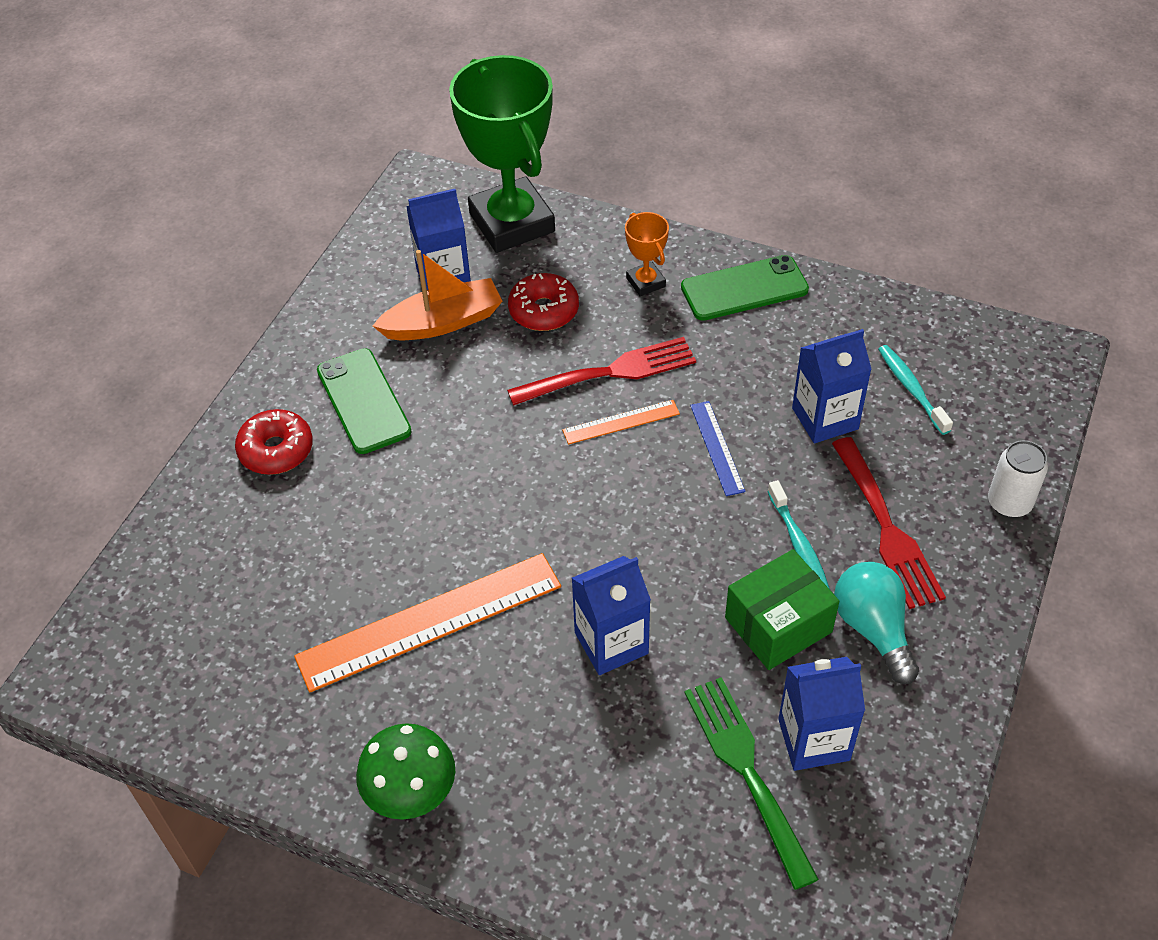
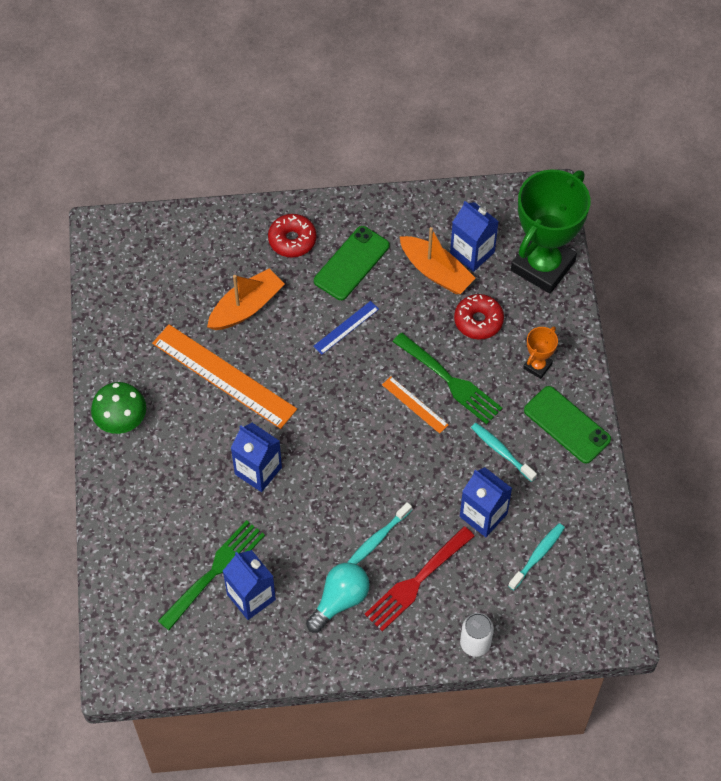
camera: 60 degrees right, 10 degrees up
(339, 547) = (246, 307): none -> orange boat
(610, 373) = (449, 381): red fork -> green fork
(717, 447) = (425, 465): blue ruler -> blue ruler (346, 327)
(743, 364) = (501, 451): none -> turquoise toothbrush
(778, 625) = (316, 550): green box -> none

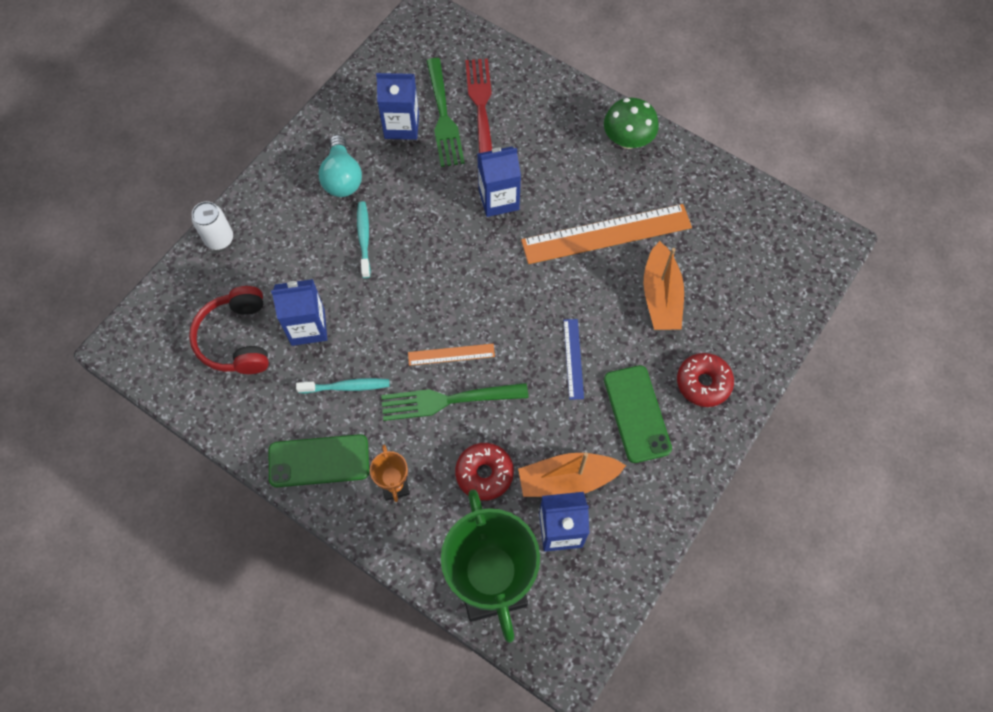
camera: 130 degrees right, 5 degrees up
(416, 581) = (305, 238): red fork -> red fork (481, 106)
(538, 555) = (236, 339): turquoise toothbrush -> red headphones

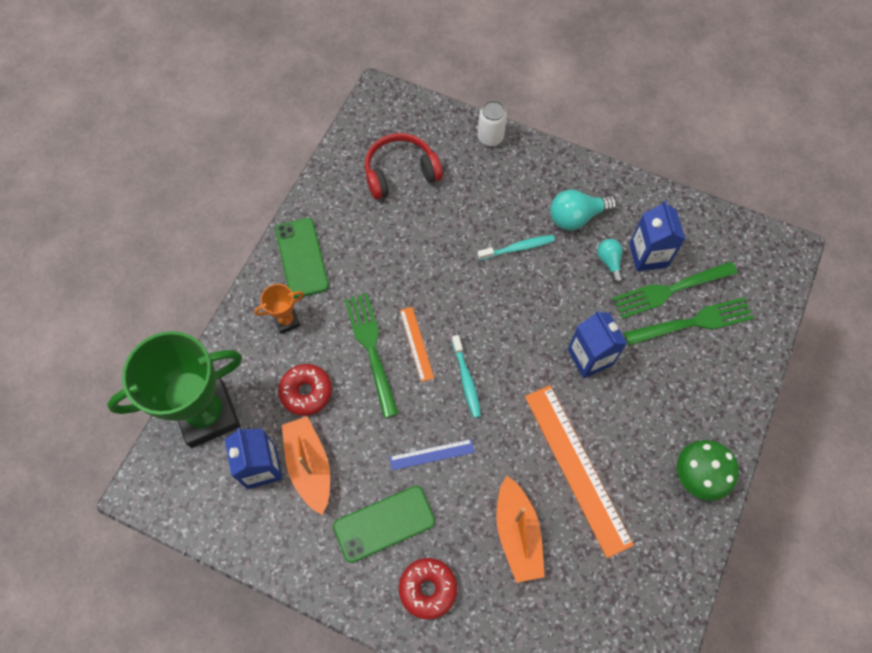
camera: 80 degrees right, 0 degrees up
(308, 327) = (421, 223): blue carton -> none
(347, 387) = (371, 265): turquoise toothbrush -> turquoise toothbrush (466, 380)
(401, 160) = (609, 262): none -> turquoise light bulb
(481, 106) = (693, 322): red fork -> green fork
(661, 296) = (517, 533): orange boat -> orange boat turned 90 degrees counterclockwise

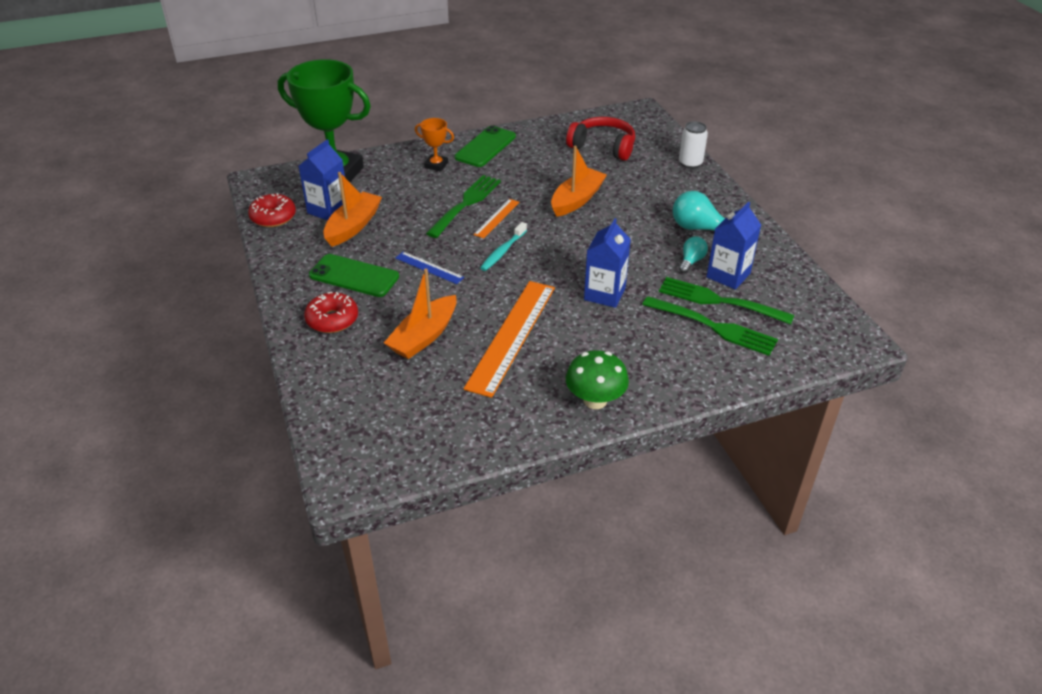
camera: 45 degrees right, 25 degrees down
(306, 392) = (400, 198): red donut -> red donut (273, 217)
(453, 262) = (577, 200): none -> orange boat
(518, 248) = (632, 218): turquoise toothbrush -> none

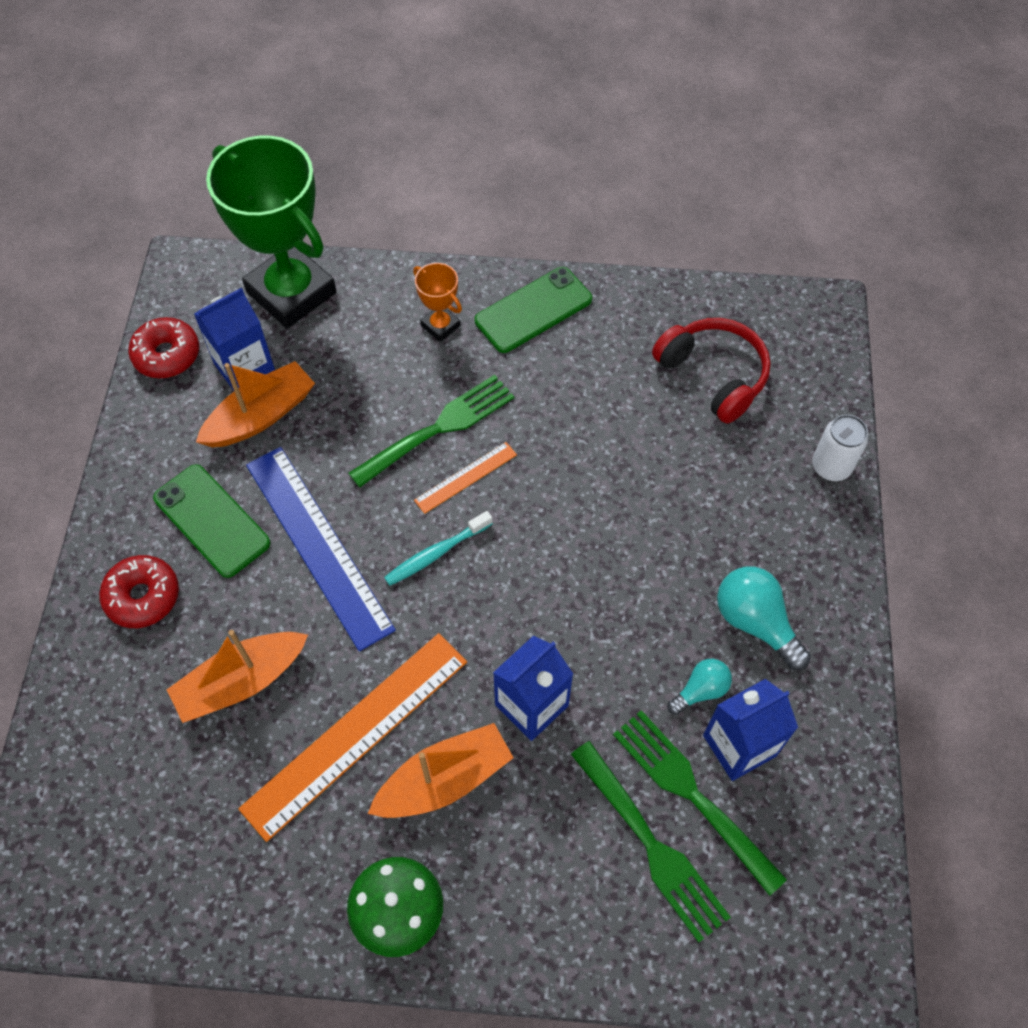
camera: 25 degrees right, 20 degrees up
(429, 267) = (318, 545): blue ruler -> blue ruler, size x2.08
(577, 200) = (605, 483): orange boat -> orange boat (444, 780)

